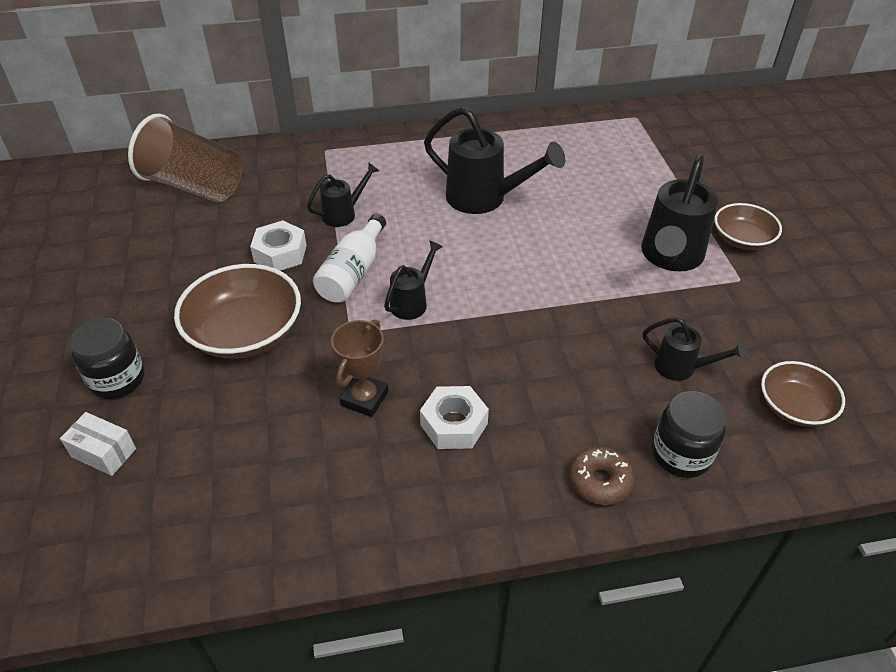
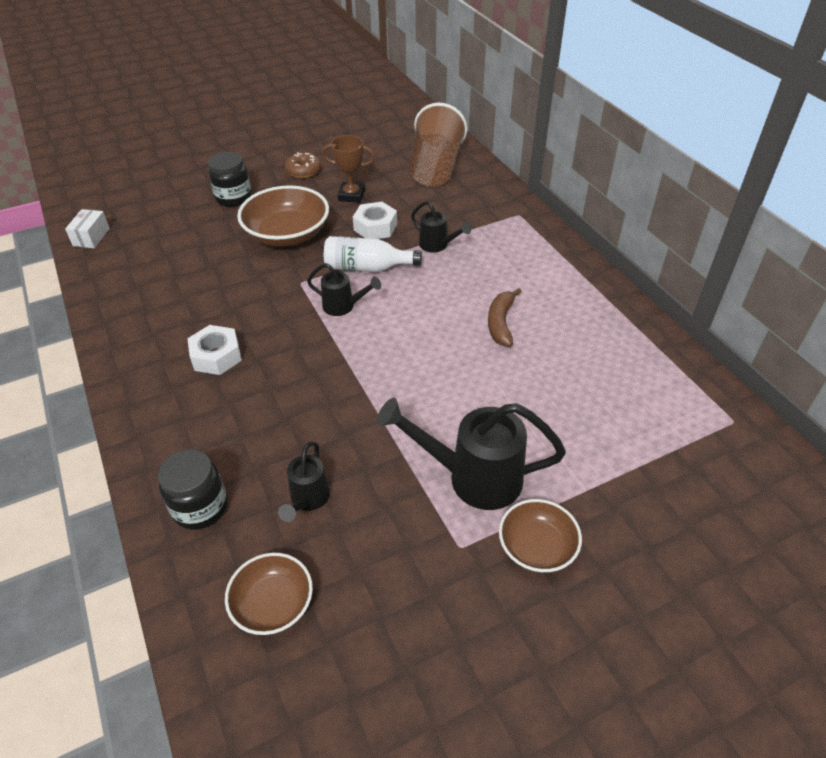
camera: 75 degrees right, 0 degrees up
(104, 453) = (175, 212): white box -> white box (91, 237)
(364, 398) = (235, 305): brown trophy -> brown trophy (351, 195)
(485, 199) = (501, 323): black watering can -> brown banana
(600, 481) = (167, 452): brown donut -> brown donut (303, 171)

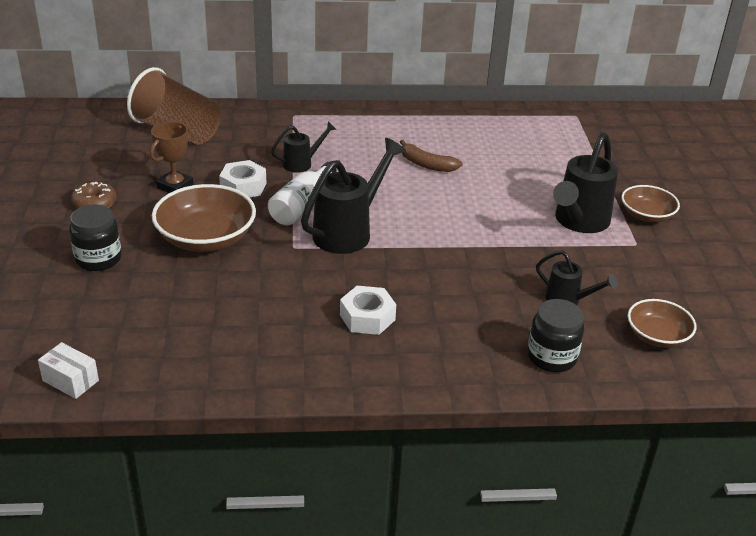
camera: 70 degrees left, 10 degrees down
(344, 306) = (349, 231): black watering can -> black watering can, size x1.83

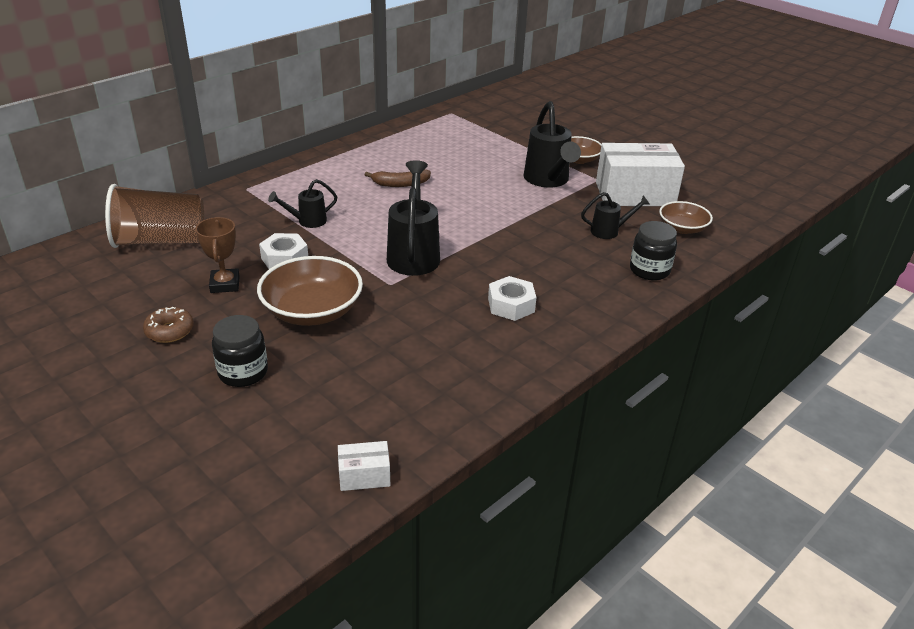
camera: 40 degrees left, 0 degrees up
(302, 163) = (307, 221): black watering can -> black watering can turned 135 degrees counterclockwise
(302, 206) = (353, 252): white bottle -> none
(656, 277) = (635, 194): none -> white box

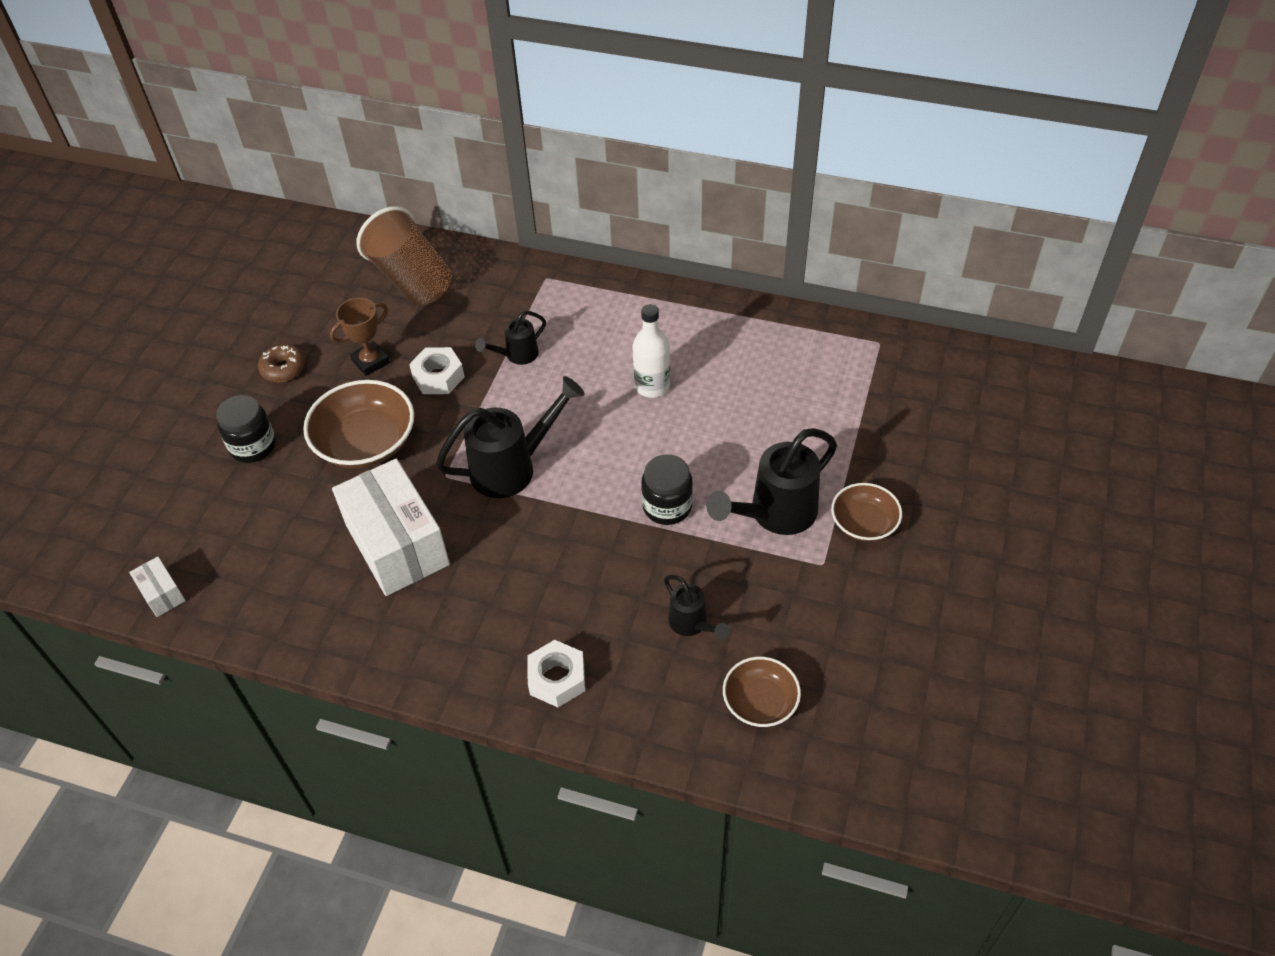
camera: 65 degrees right, 15 degrees up
(307, 221) = (516, 355): black watering can -> black watering can turned 75 degrees counterclockwise
(400, 184) = (652, 386): brown banana -> white bottle
(511, 305) = (468, 591): white nut -> white nut (557, 679)
(635, 194) = (814, 619): white box -> white box (397, 544)
(649, 270) = (626, 697): black jar -> black jar (667, 506)

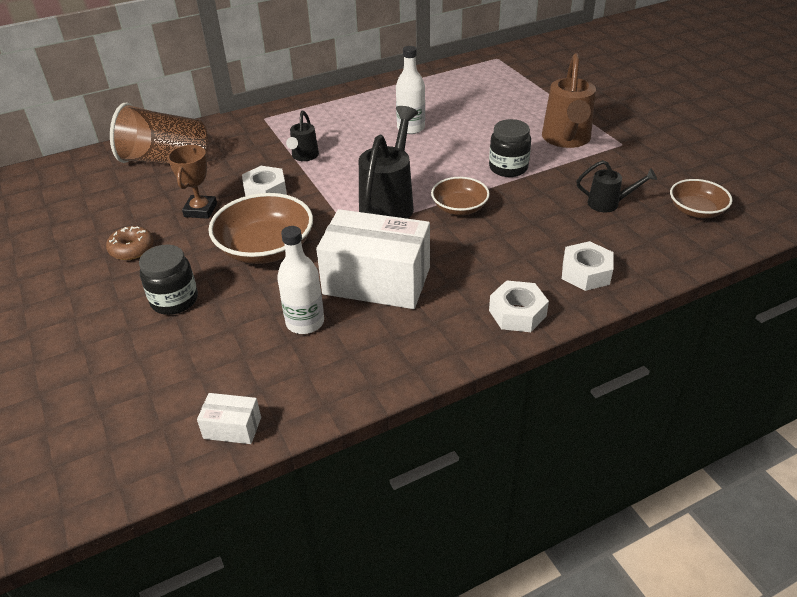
camera: 45 degrees left, 10 degrees down
(304, 542) = (305, 322): none -> white bottle
(449, 668) = (517, 313): none -> white nut
(774, 515) = (566, 140): black watering can -> brown watering can
(864, 523) = (611, 120): brown bowl -> brown bowl (459, 207)

